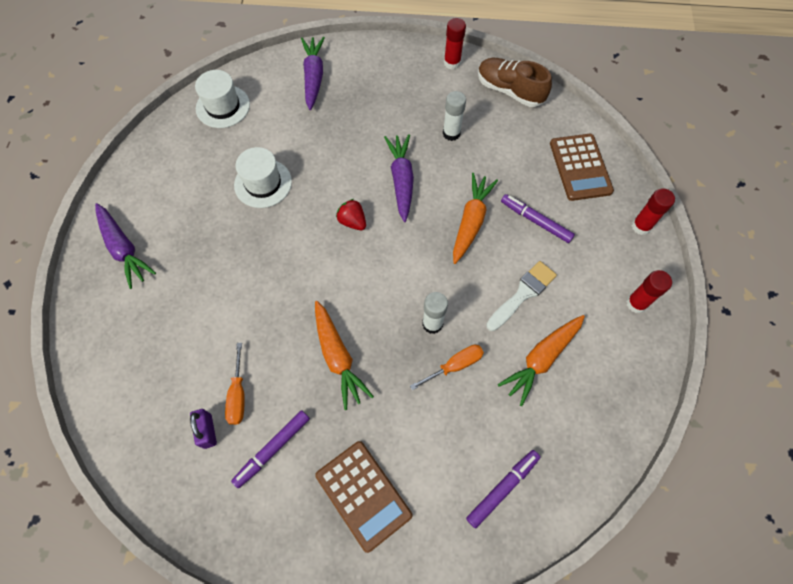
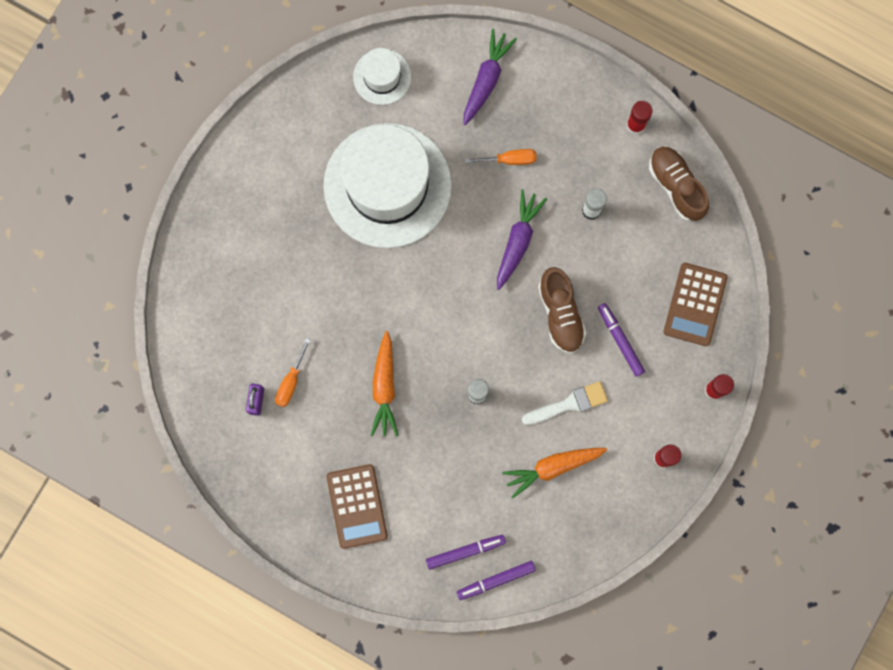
camera: 25 degrees right, 15 degrees up
(124, 249) = (239, 199): purple carrot -> none
(263, 183) = (387, 185): white hat -> white hat, size x2.18
(272, 449) = (301, 439): purple marker -> purple marker (496, 580)
(352, 221) = (452, 264): red strawberry -> none
(454, 366) = (477, 439): orange screwdriver -> orange screwdriver (509, 159)
(471, 222) = (560, 314): orange carrot -> brown shoe

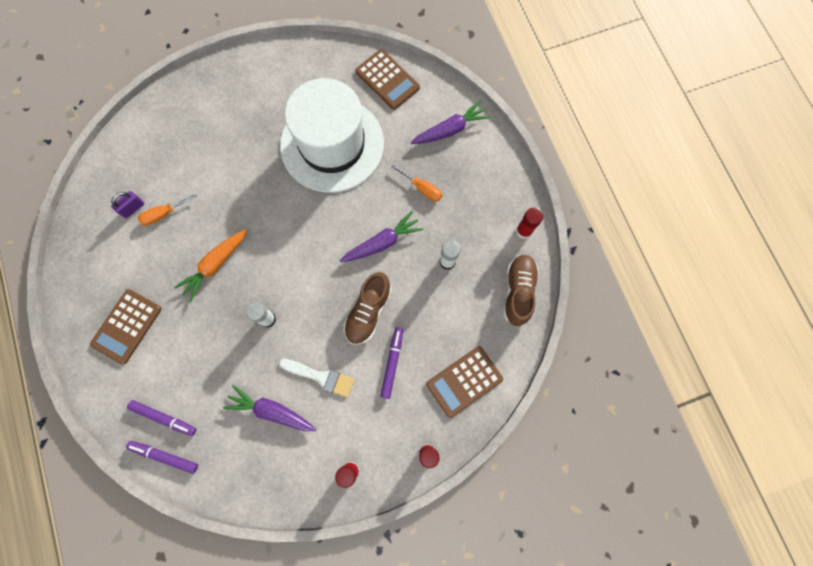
camera: 40 degrees right, 5 degrees down
(382, 77) = (387, 80): white hat -> brown calculator
(553, 467) = (272, 411): orange carrot -> purple carrot

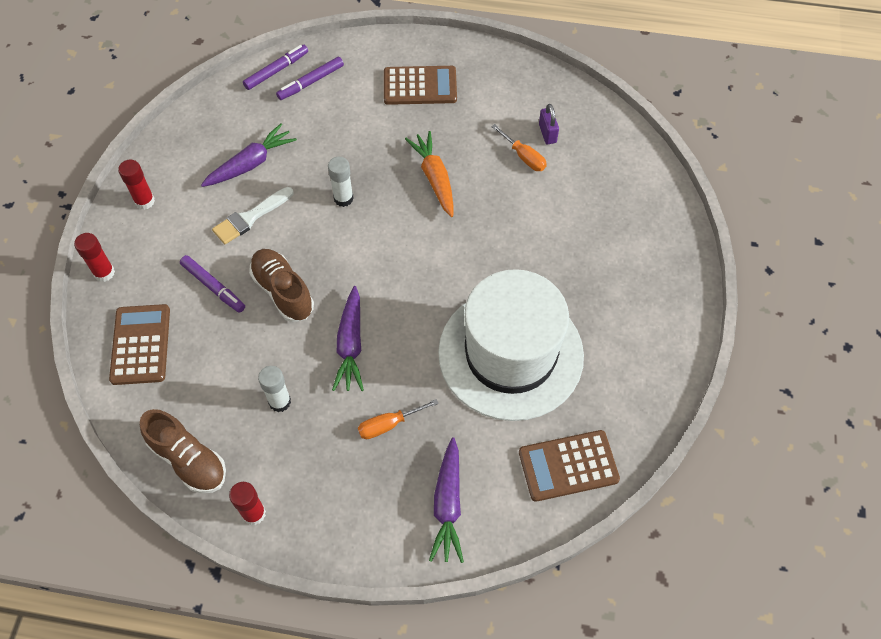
camera: 120 degrees right, 15 degrees down
(127, 326) = (420, 86): brown calculator -> brown calculator turned 120 degrees clockwise
(164, 214) = (523, 156): orange screwdriver -> orange screwdriver turned 135 degrees clockwise

